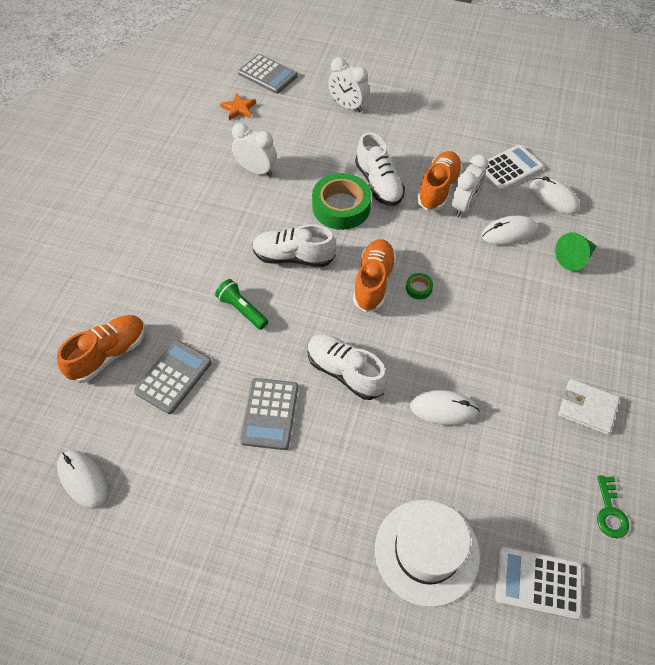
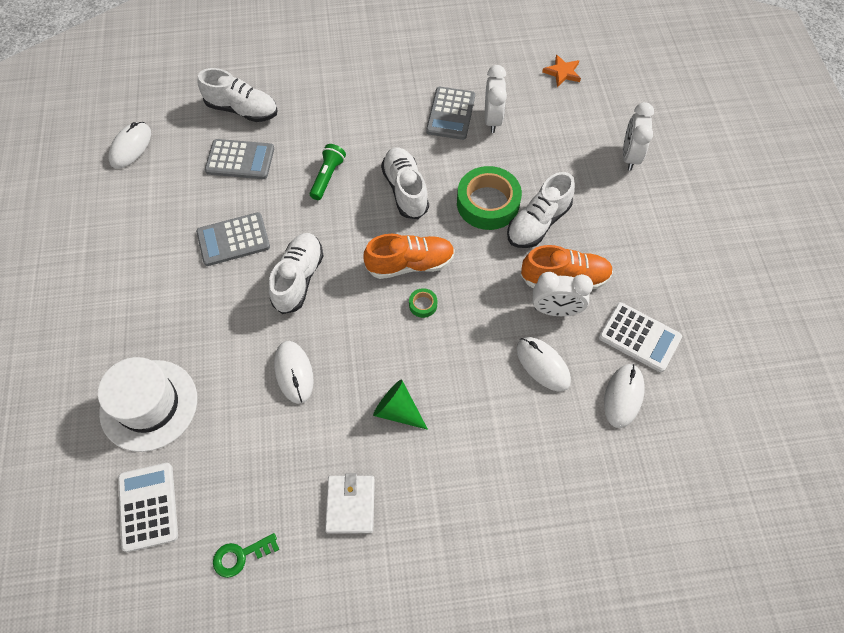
camera: 65 degrees right, 5 degrees up
(109, 354) = (242, 110): orange shoe -> white shoe
(268, 75) = (626, 74): grey calculator -> grey calculator (450, 114)
(574, 258) = (544, 442): green cone -> green cone (398, 410)

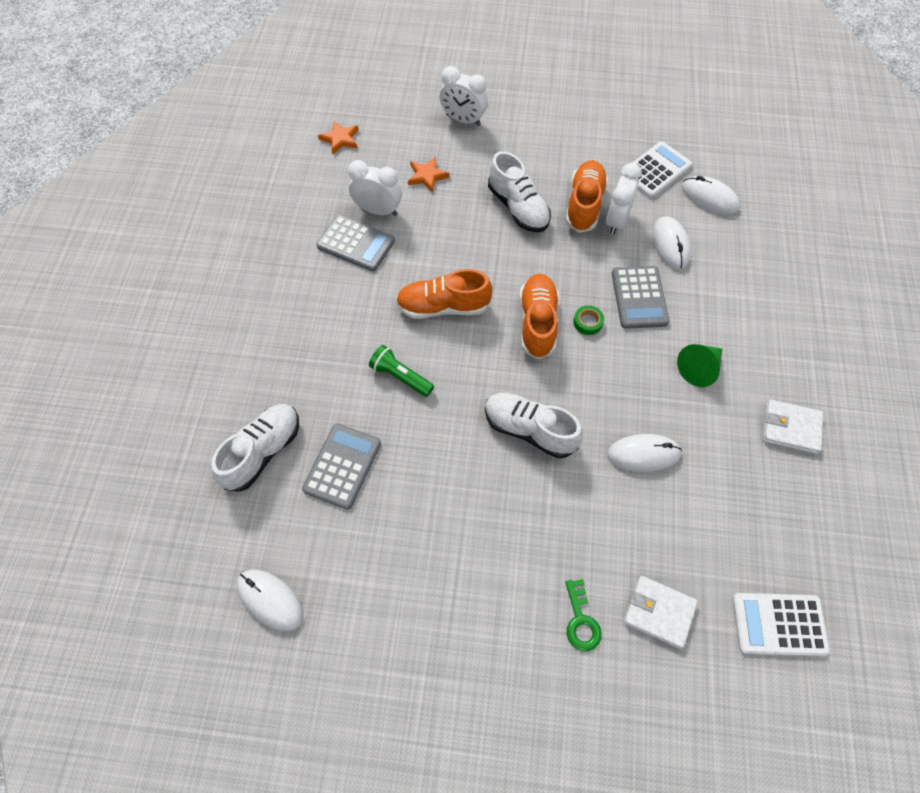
camera: 75 degrees left, 0 degrees up
(149, 405) = (659, 612): white hat -> white wallet
(233, 239) = (458, 490): grey calculator -> grey calculator (639, 297)
(241, 556) = (835, 536): green key -> green key (581, 620)
(405, 190) = (443, 307): white shoe -> orange shoe
(488, 203) = (483, 241): green tape -> none
(543, 365) = (670, 244): white mouse -> white mouse turned 75 degrees counterclockwise
(546, 144) = (427, 176): none -> orange star

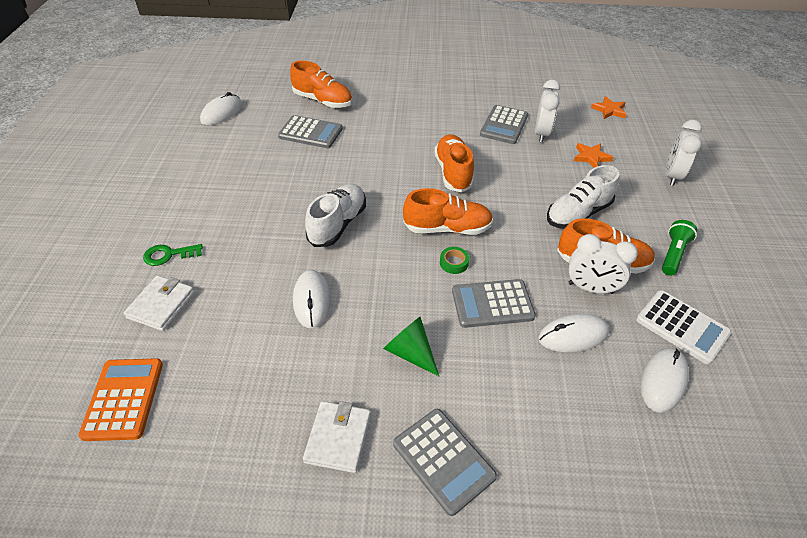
camera: 85 degrees right, 15 degrees down
(262, 452) = (323, 101): white shoe -> orange shoe
(400, 377) = (384, 154): green flashlight -> green flashlight (673, 254)
(778, 624) = (124, 399): white calculator -> orange calculator
(798, 353) = (443, 460): none -> grey calculator

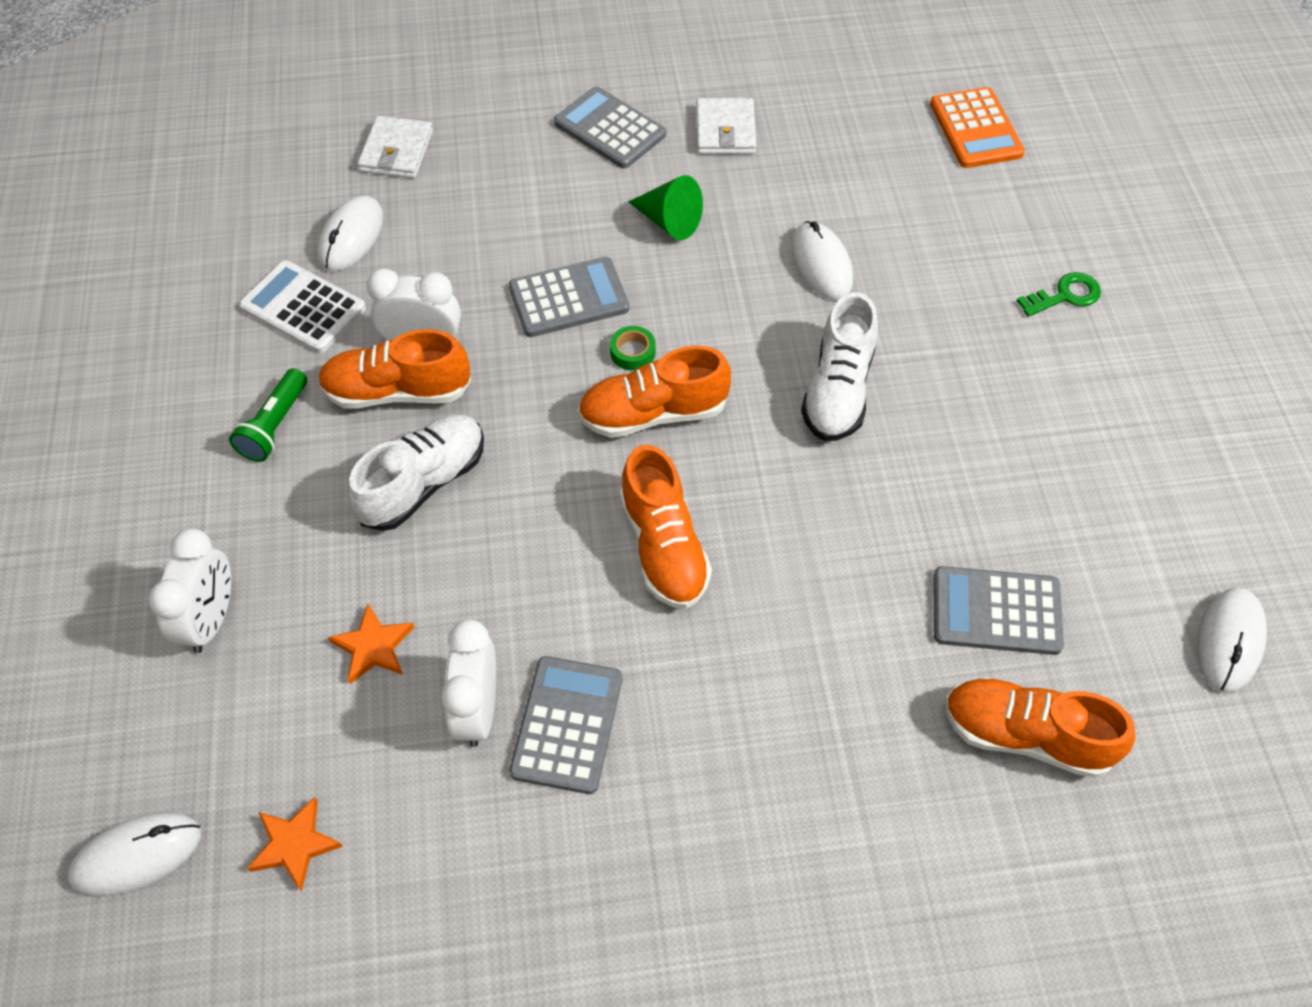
camera: 170 degrees right, 10 degrees up
(161, 305) = (1016, 227): white wallet -> white wallet (396, 151)
(573, 335) = (457, 273): white mouse -> white mouse (137, 855)

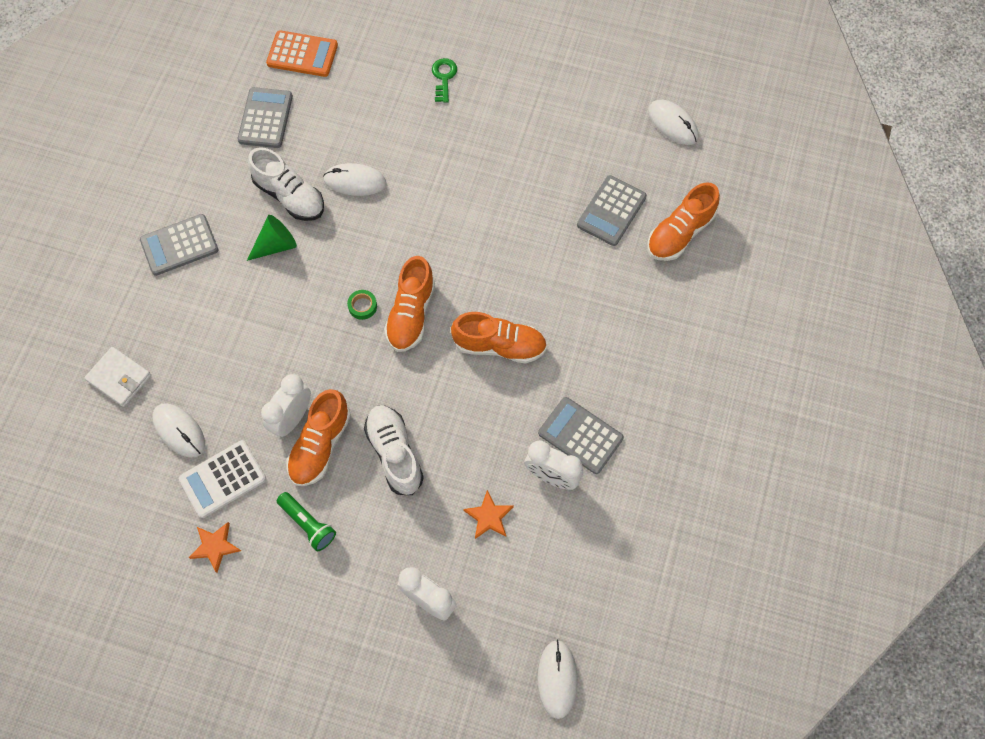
camera: 65 degrees left, 10 degrees up
(294, 844) = (586, 594): orange star -> orange star (215, 546)
(569, 298) = (303, 324): grey calculator -> grey calculator (265, 118)
(725, 131) = (221, 182): white wallet -> none
(838, 390) = (445, 216): white shoe -> white shoe (290, 196)

